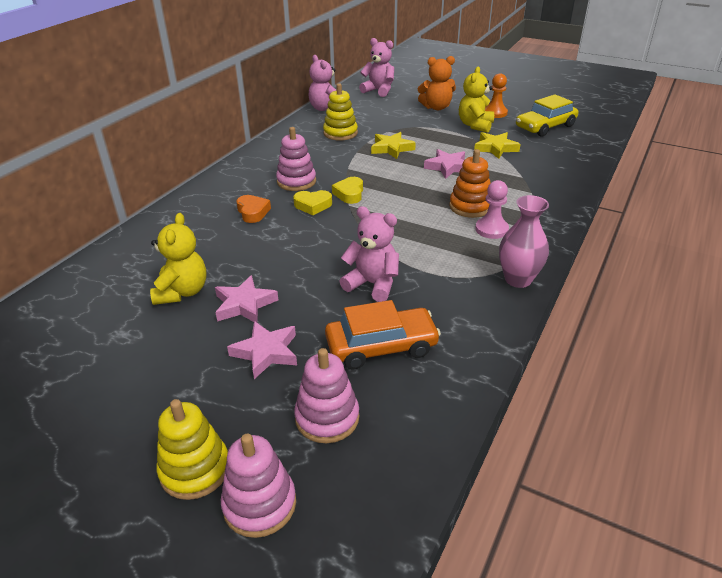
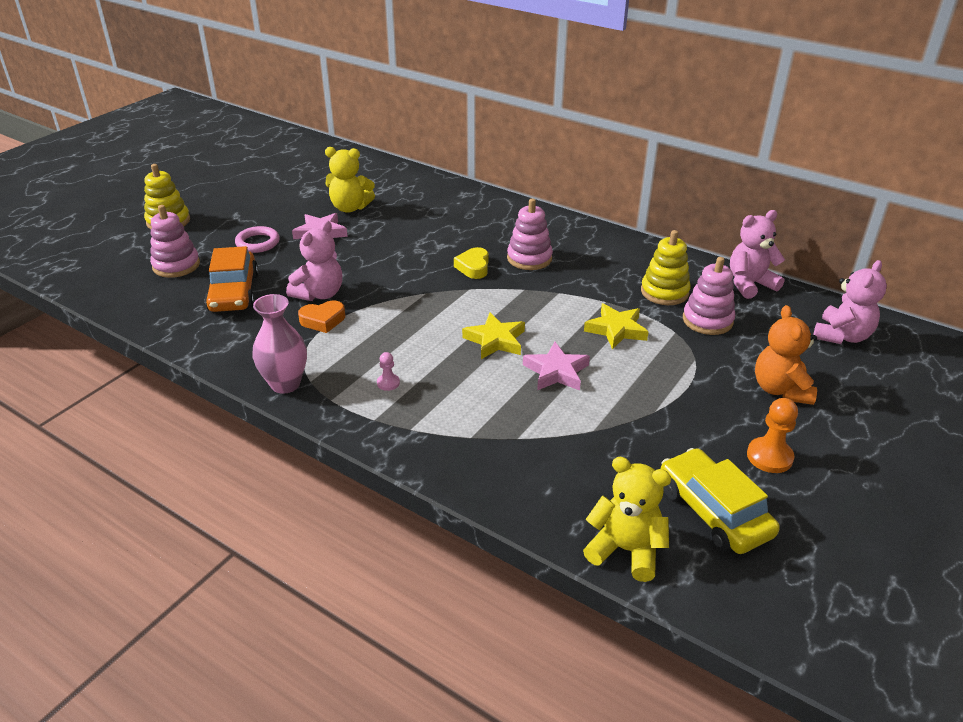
camera: 95 degrees right, 0 degrees up
(253, 212) = (468, 234): orange heart -> orange heart (323, 320)
(259, 504) = (127, 242): pink stacking toy -> pink stacking toy (707, 320)
(266, 352) = (258, 243): pink star -> pink ring
(349, 194) = (495, 290): yellow heart -> none
(470, 207) = (445, 375): orange stacking toy -> none
(475, 125) = (708, 422): yellow teddy bear -> yellow teddy bear (625, 550)
(491, 229) = (388, 383): pink pawn -> pink pawn, size x0.56
(495, 148) = (618, 429): yellow star -> yellow star (495, 340)

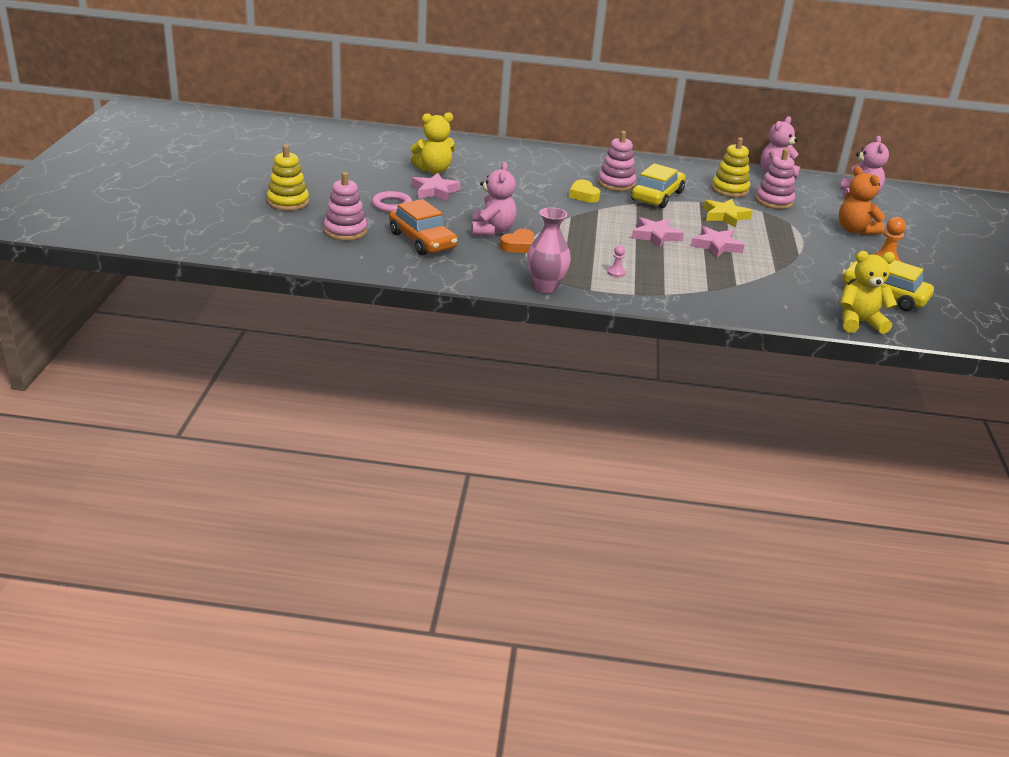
camera: 30 degrees left, 5 degrees down
(495, 340) = (655, 236): yellow star -> pink star
(560, 284) = (657, 196): none -> yellow car

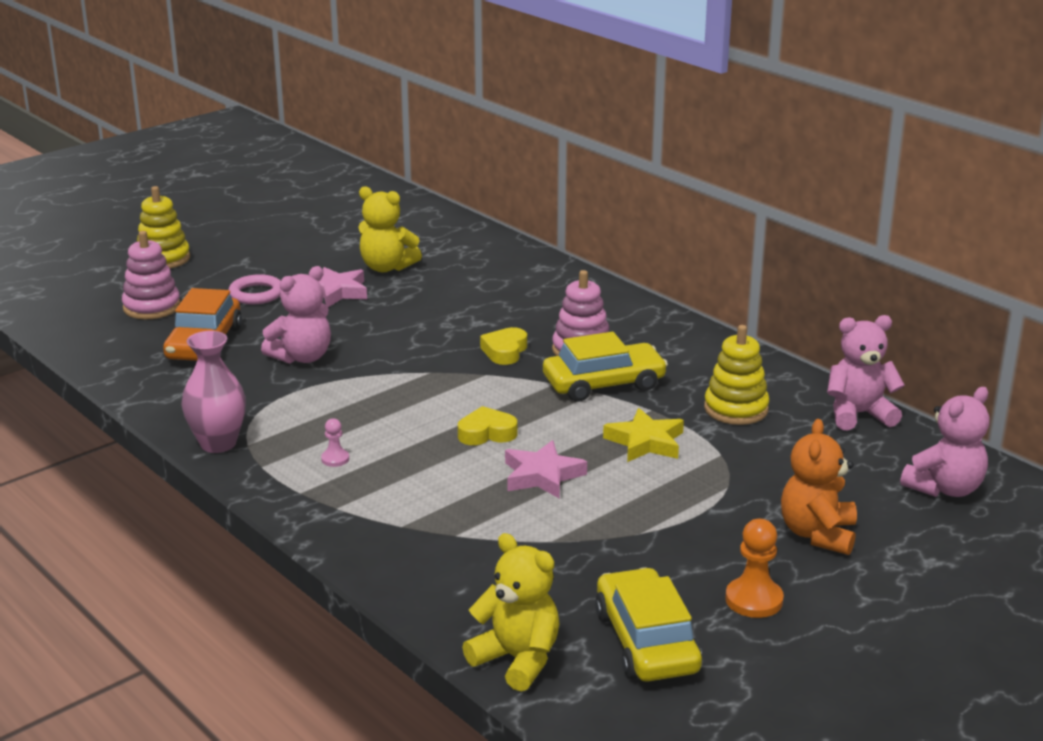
camera: 45 degrees right, 5 degrees down
(518, 246) = (292, 385): orange heart -> none
(655, 236) = (486, 433): pink star -> yellow heart
(774, 201) = (772, 447): pink stacking toy -> none

